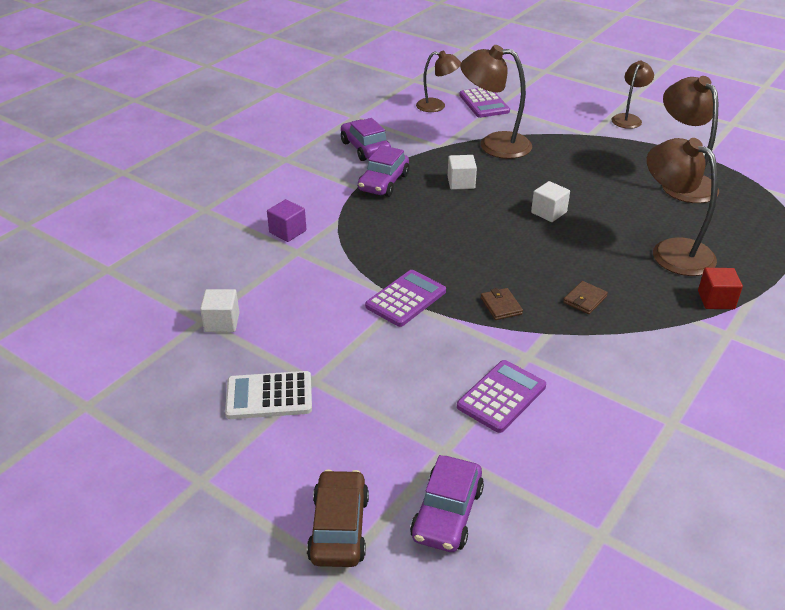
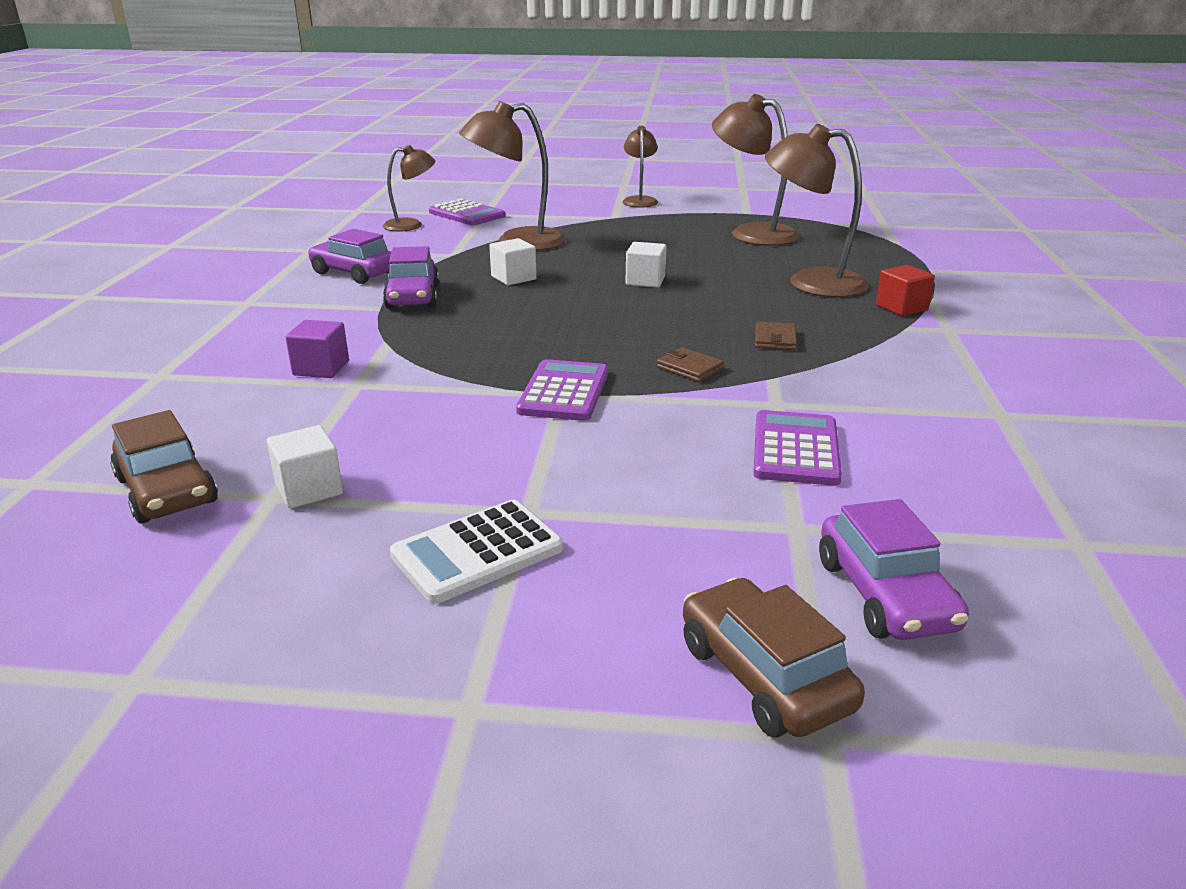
camera: 30 degrees left, 10 degrees down
(160, 298) = (167, 490): none -> brown car

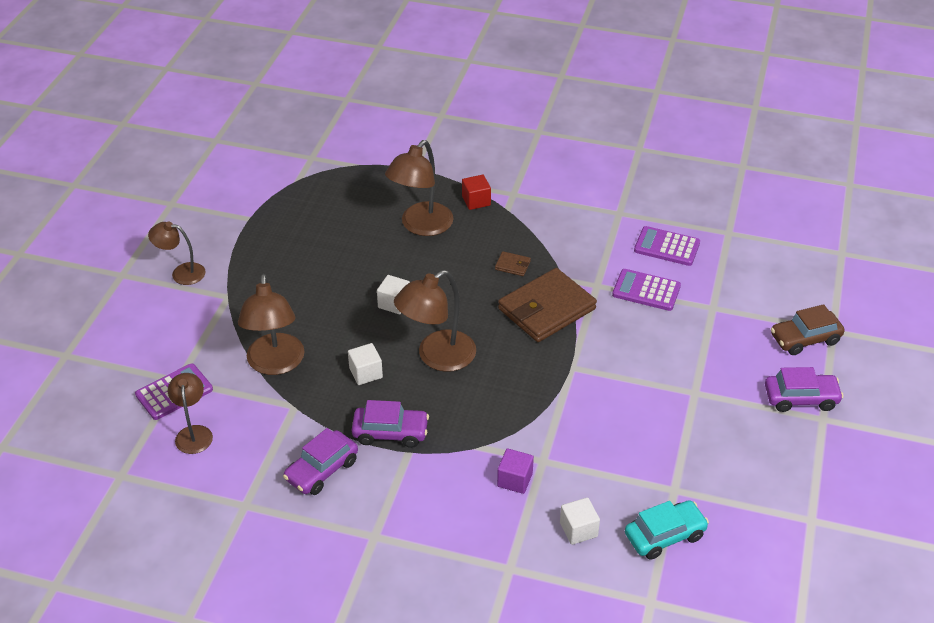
camera: 80 degrees left, 15 degrees up
(167, 490) = (665, 535): brown car -> turquoise car
(309, 489) = (668, 475): white cube -> white cube (578, 530)
(477, 552) = (727, 412): white calculator -> none
(564, 392) = (569, 366): purple calculator -> purple calculator (667, 247)
(690, 368) = (546, 309): brown wallet -> brown wallet, size x2.49
(751, 233) = (304, 228): brown lamp -> brown lamp (437, 357)
(885, 595) = (760, 295): purple car -> purple car (801, 398)

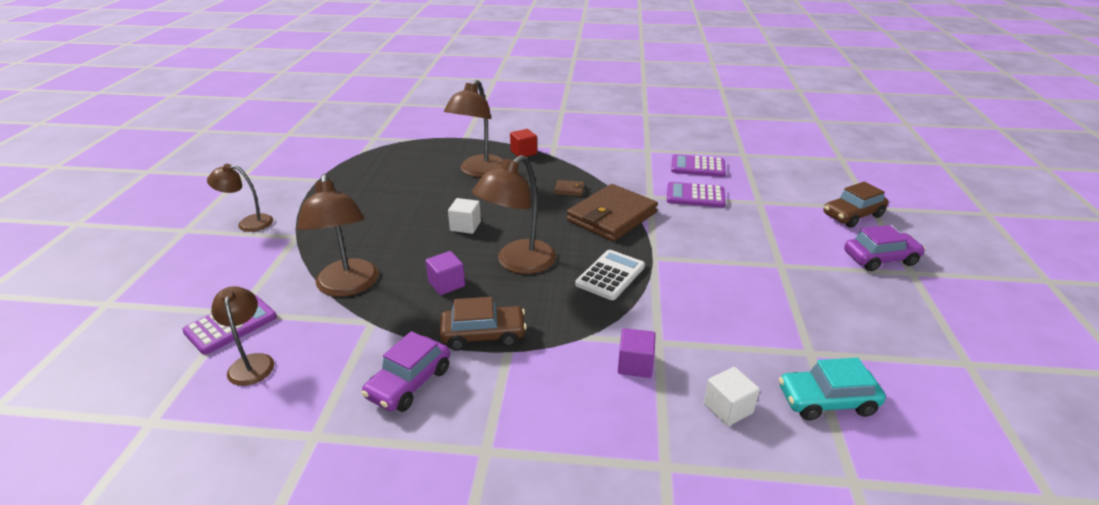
camera: 10 degrees left, 10 degrees down
(366, 373) = (446, 284): white cube -> purple cube
(390, 432) = (483, 335): purple car -> brown car
(522, 383) = (610, 275): none -> white calculator
(665, 535) = (826, 401): turquoise car -> turquoise car turned 150 degrees counterclockwise

